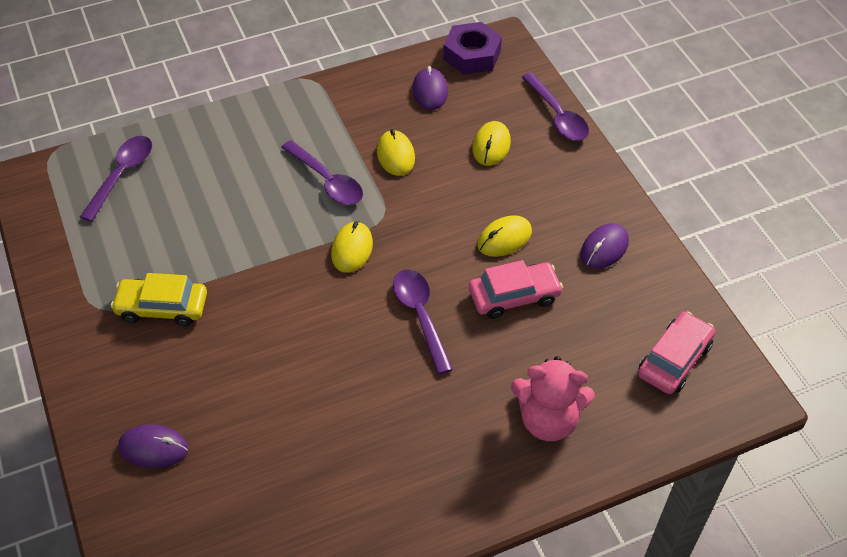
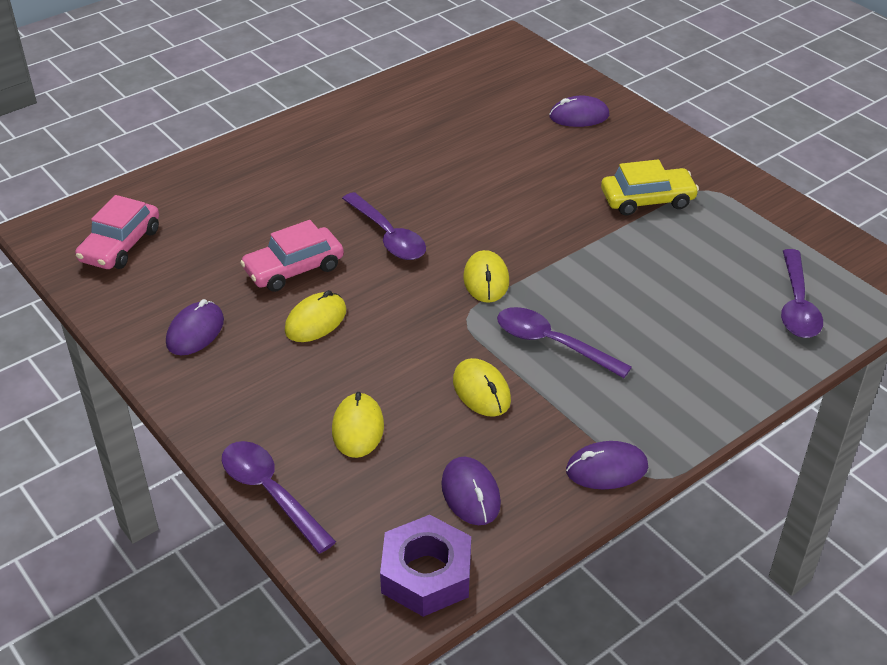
camera: 165 degrees right, 10 degrees down
(337, 89) = (606, 469): none -> purple mouse
(548, 420) = (245, 184): pink teddy bear -> none

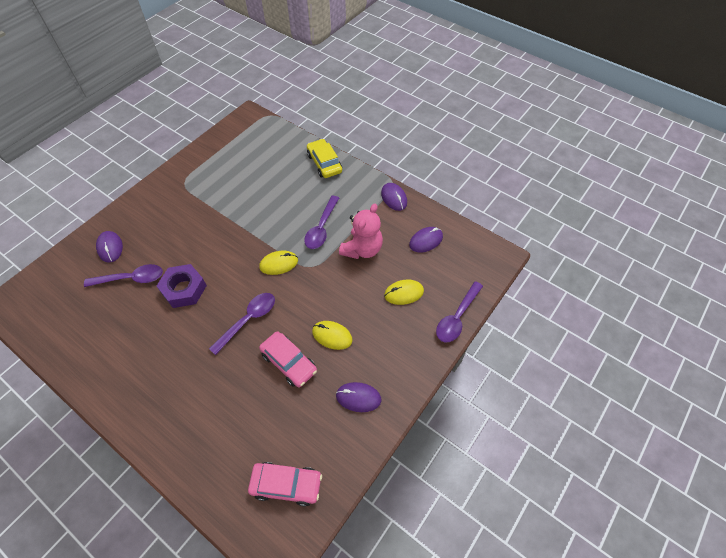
camera: 105 degrees left, 15 degrees up
(426, 574) = (473, 247): purple nut -> purple nut (184, 289)
(481, 391) = (362, 249): yellow mouse -> pink teddy bear
(647, 200) = (196, 206): yellow car -> yellow car (324, 163)
(797, 305) = (271, 146): purple spoon -> purple spoon (131, 279)

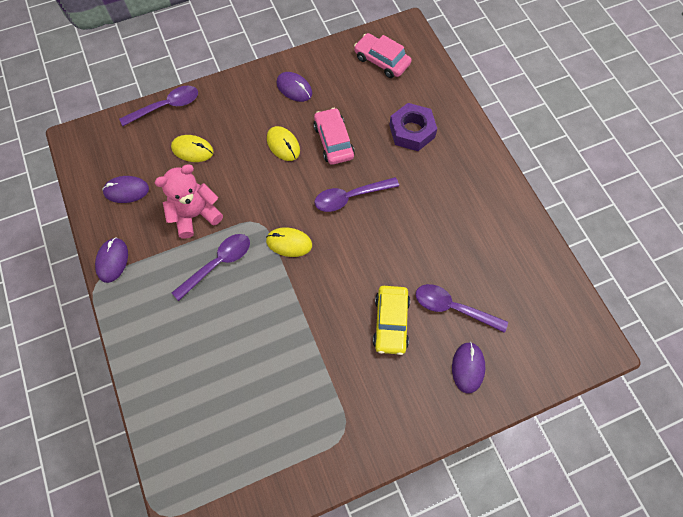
camera: 150 degrees left, 10 degrees up
(184, 289) = (400, 264): purple nut -> purple nut (412, 131)
(324, 163) = (149, 362): yellow car -> yellow car (391, 322)

